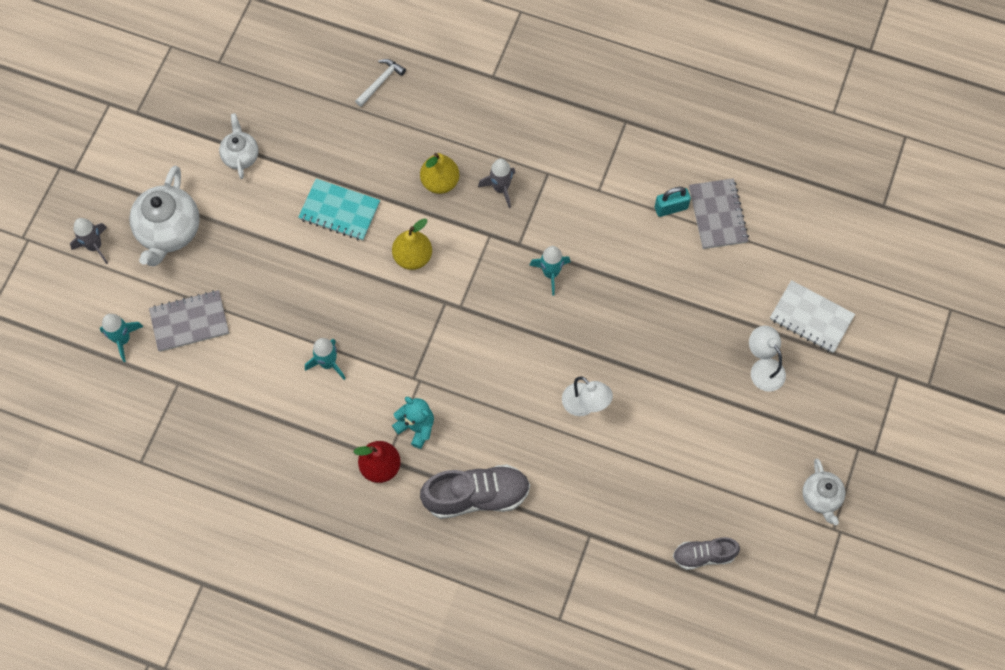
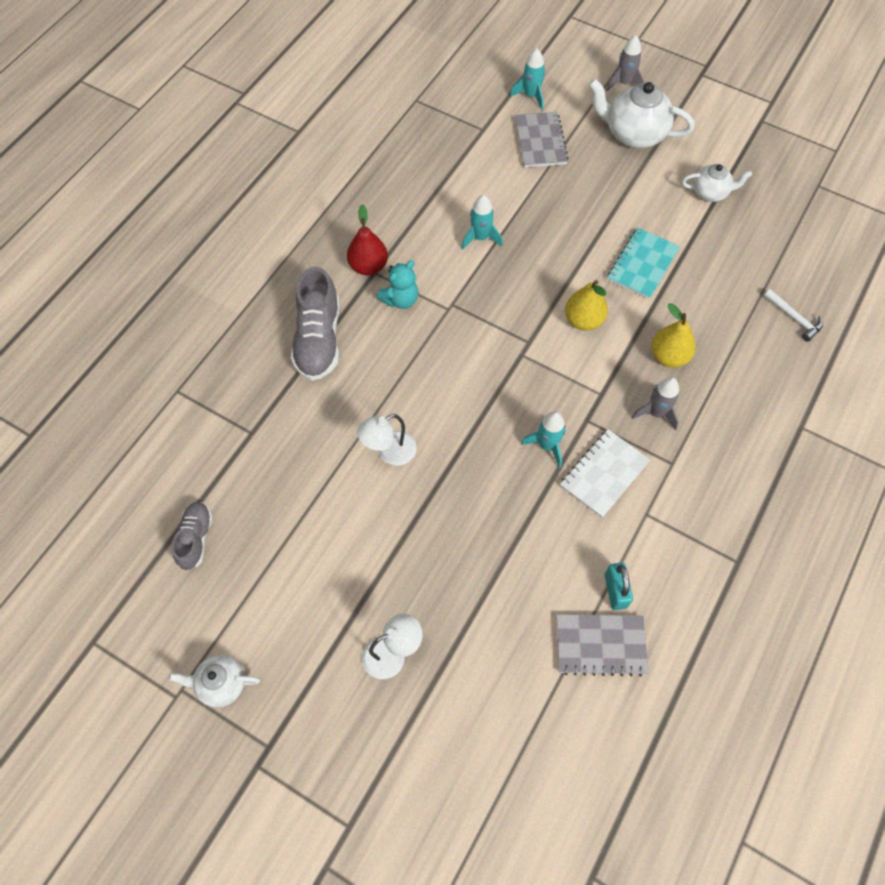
camera: 100 degrees right, 5 degrees down
(811, 318) = (446, 730): white notebook -> white notebook (604, 474)

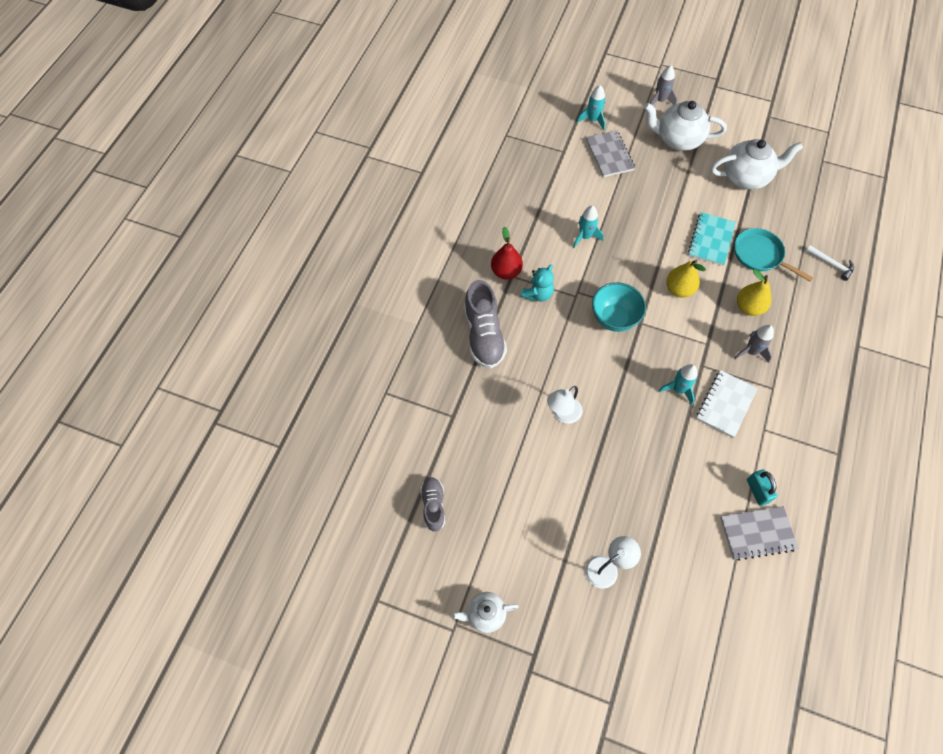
camera: 10 degrees left, 0 degrees up
(489, 344) = (614, 318): none -> turquoise bowl
(702, 293) = (760, 255): none -> turquoise pan
(710, 193) = (746, 177): white teapot -> white teapot, size x1.73

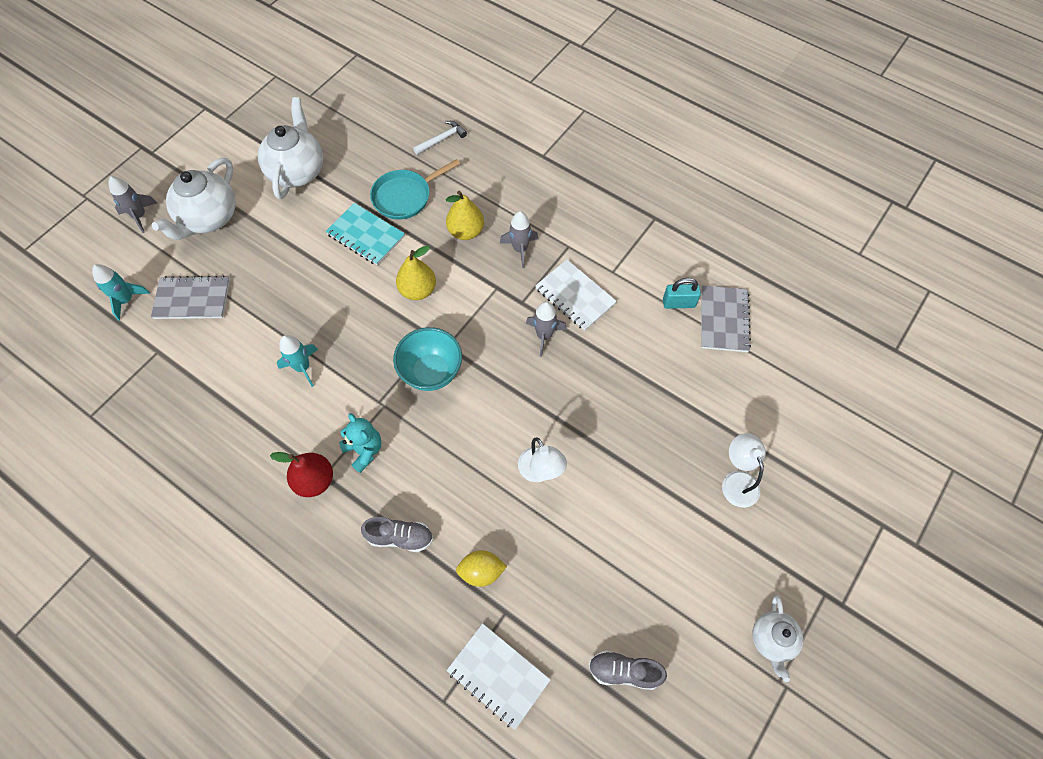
camera: 75 degrees left, 0 degrees up
(409, 422) = (498, 675): none -> white notebook
(476, 393) = (481, 571): none -> yellow lemon
(484, 335) = (400, 537): grey shoe -> grey shoe, size x0.59
(678, 389) = (544, 336): turquoise rocket -> grey rocket

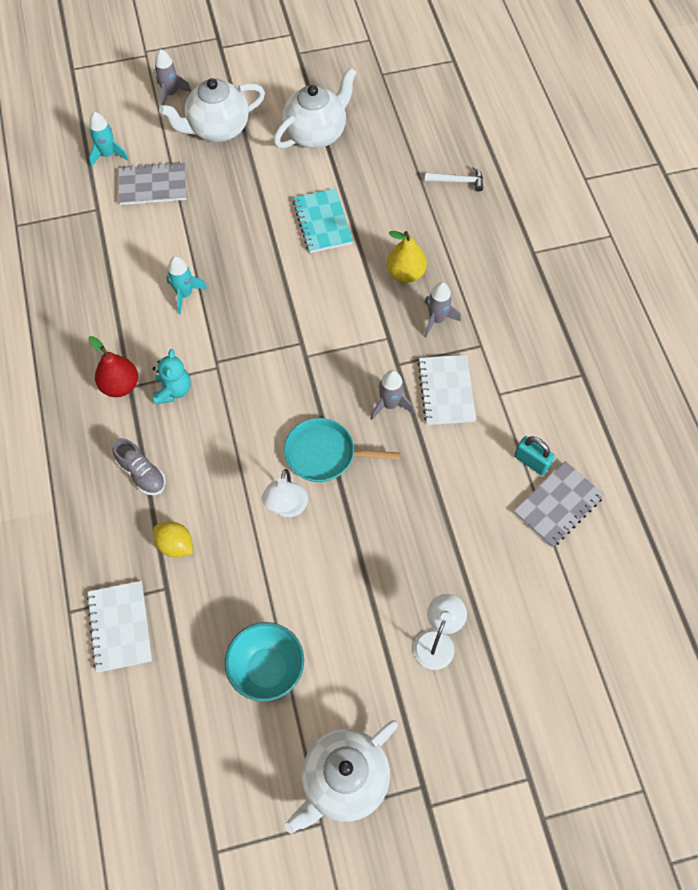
camera: 40 degrees right, 0 degrees up
(192, 299) = (153, 185): grey notebook -> grey notebook turned 45 degrees counterclockwise
(405, 196) = (382, 211): turquoise pan -> turquoise pan (325, 454)
(418, 290) = (323, 295): yellow pear -> none
(431, 372) = (274, 368): turquoise bowl -> turquoise bowl (267, 669)
(624, 671) = (210, 702): grey shoe -> none
(772, 640) = (344, 780): white teapot -> white teapot, size x1.73

